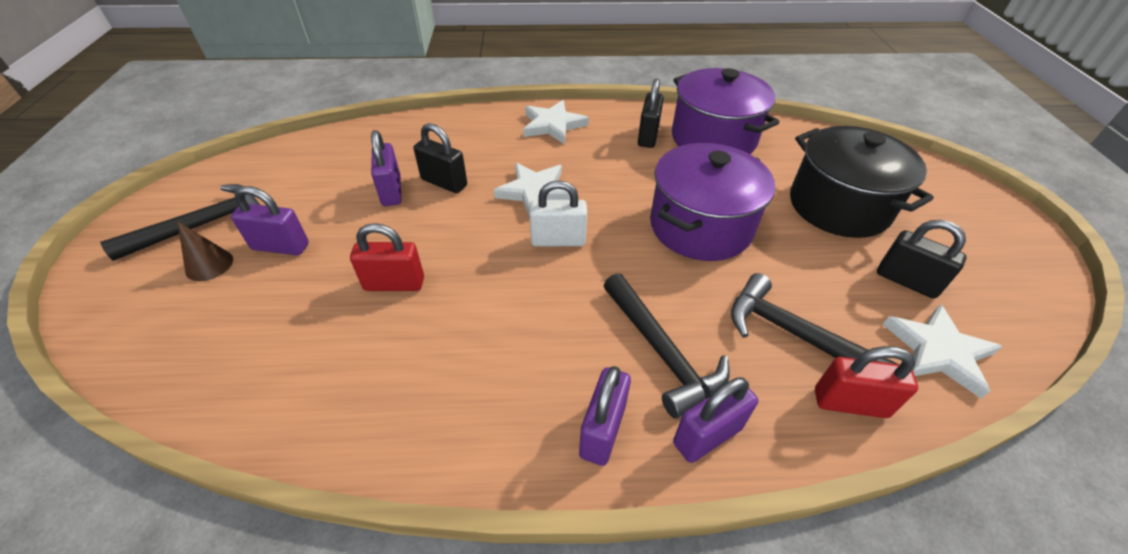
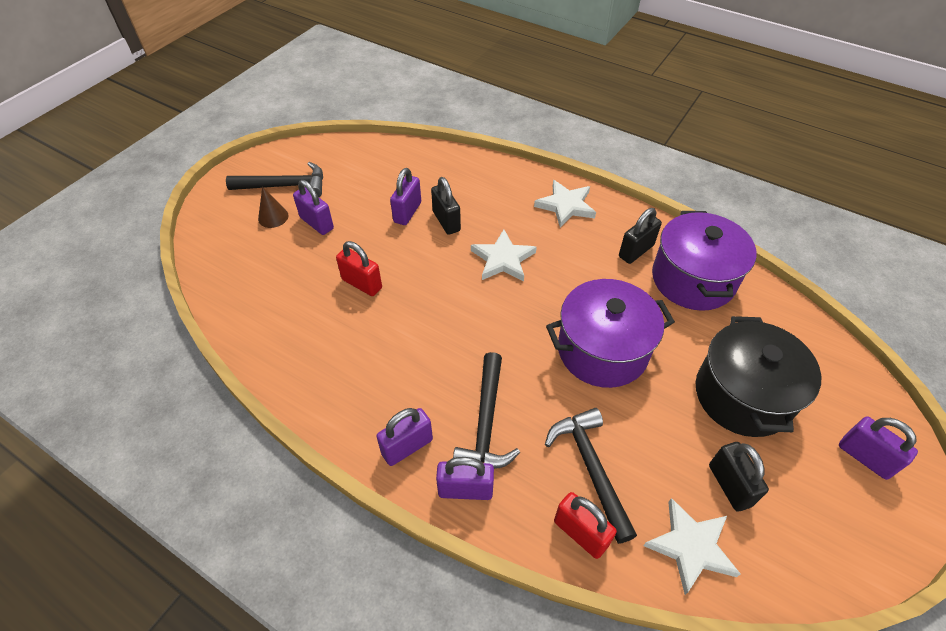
camera: 35 degrees right, 5 degrees up
(558, 240) = (487, 306): white padlock -> none
(958, 207) = (865, 457): none -> purple padlock

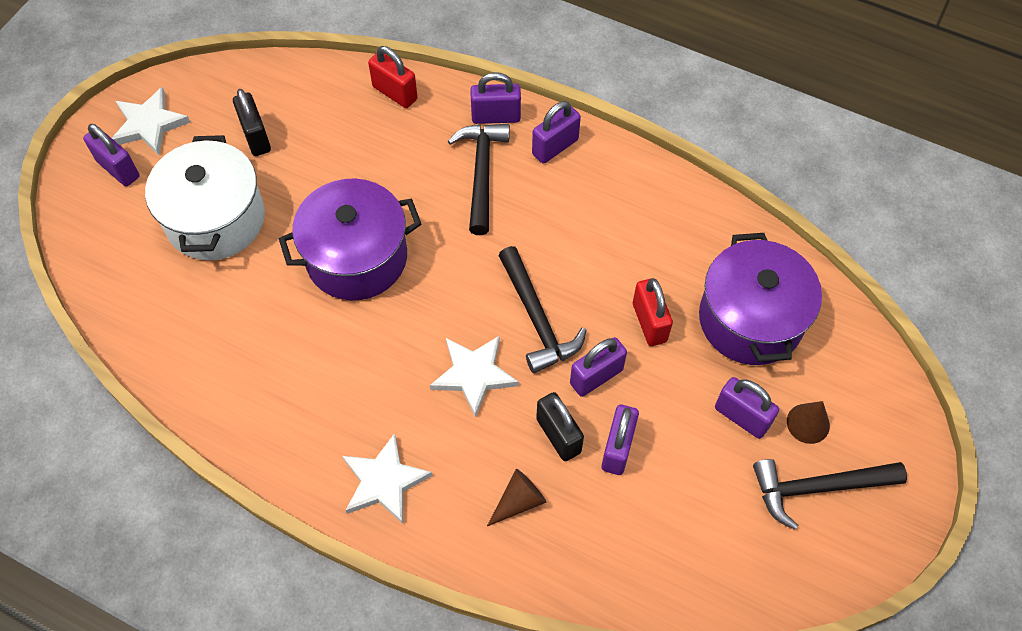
camera: 175 degrees right, 10 degrees up
(362, 284) = (649, 322): red padlock -> red padlock turned 45 degrees clockwise
(412, 252) = (596, 376): none -> purple padlock
(477, 191) = (519, 501): none -> brown cone
(591, 468) = (381, 141): black hammer -> black hammer (537, 318)
(636, 251) = (293, 403): black padlock -> none
(690, 546) = (303, 90): white star -> white star (149, 124)
(693, 279) = (228, 362): purple pot -> purple pot (750, 319)
(742, 395) = (215, 219): black pot -> white pot

